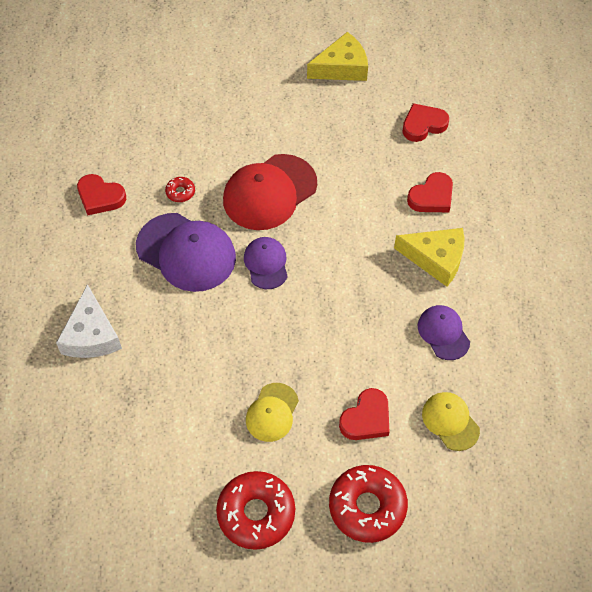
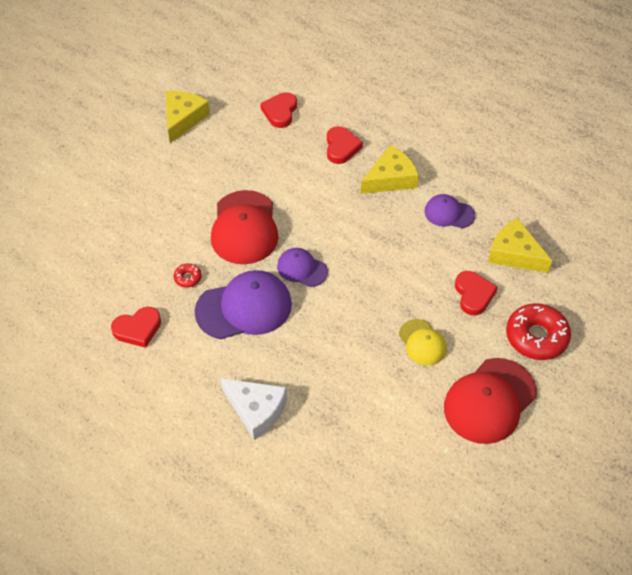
camera: 50 degrees left, 5 degrees down
(256, 513) = (489, 401): red donut -> red cap
(450, 421) = (514, 254): yellow cap -> yellow cheese

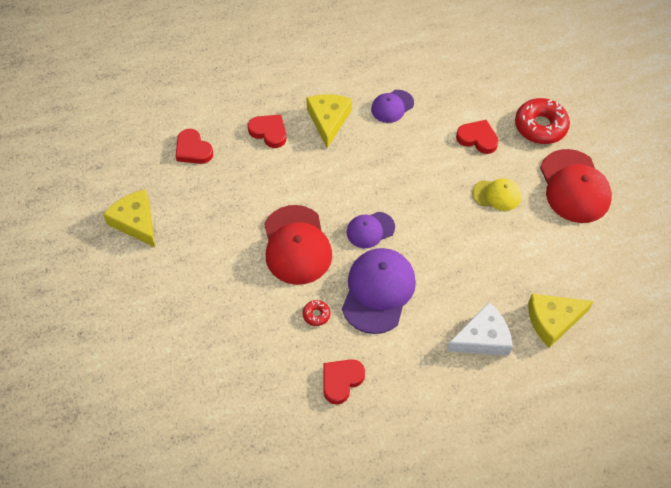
camera: 55 degrees left, 5 degrees up
(138, 329) = (341, 381): red heart -> red heart turned 150 degrees counterclockwise
(244, 228) = (296, 245): red cap -> red cap turned 45 degrees clockwise
(514, 254) = (460, 92): yellow cheese -> yellow cheese (553, 321)

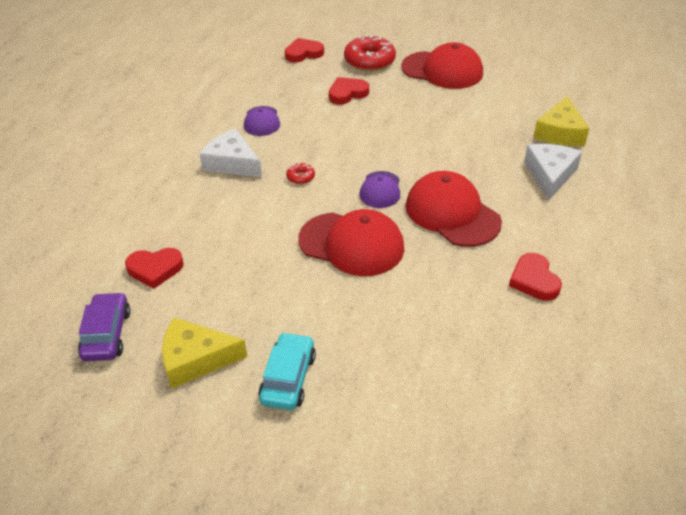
camera: 55 degrees left, 15 degrees down
(125, 164) = (107, 334): none -> purple car
(152, 280) = (288, 378): none -> turquoise car
(269, 132) = (199, 205): red heart -> red heart (303, 53)
(316, 315) = (444, 265): red donut -> red donut (300, 177)
(328, 120) = (232, 163): yellow cheese -> white cheese
(378, 291) = (452, 213): purple cap -> red cap
(497, 195) = (413, 108): yellow cap -> none

